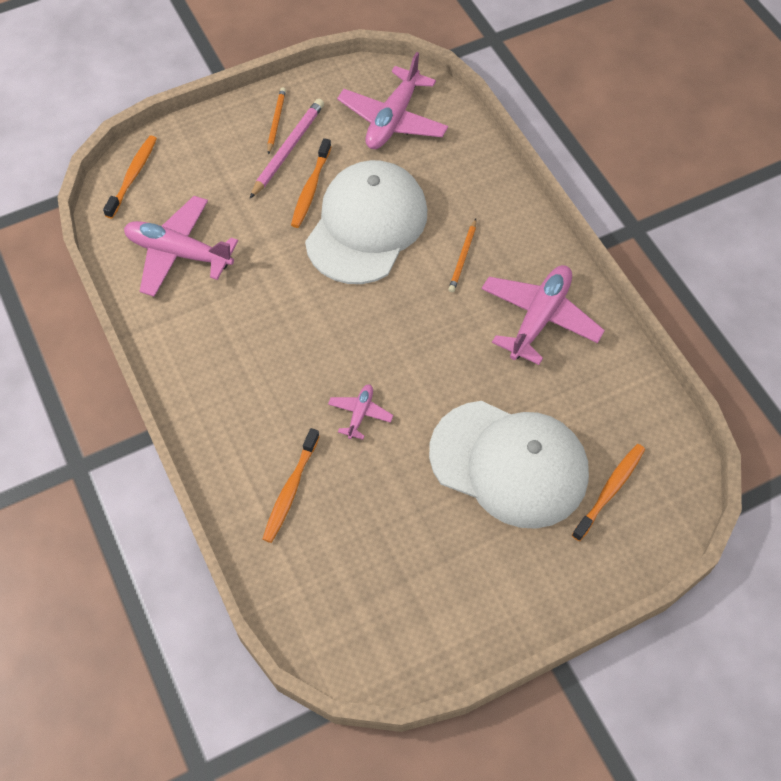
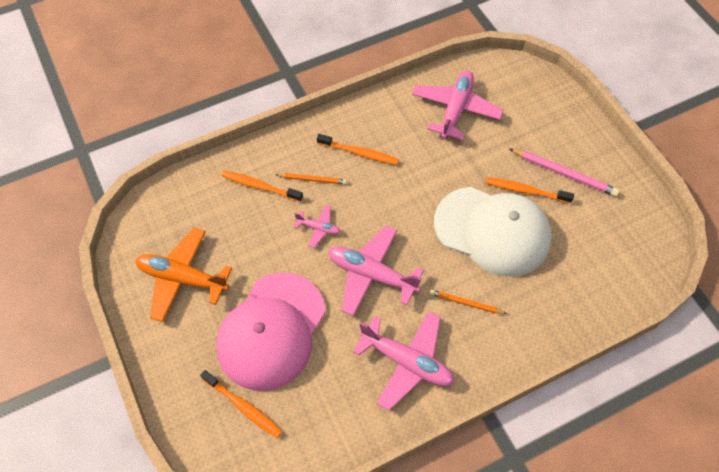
camera: 90 degrees right, 0 degrees up
(133, 176) = (523, 77): orange toothbrush -> orange toothbrush (359, 153)
(276, 121) = (592, 164): orange pencil -> orange pencil (312, 179)
(393, 119) = (610, 250): pink plane -> pink plane (371, 274)
(438, 581) = (182, 278): none -> orange plane
(509, 463) = (272, 331): white cap -> pink cap

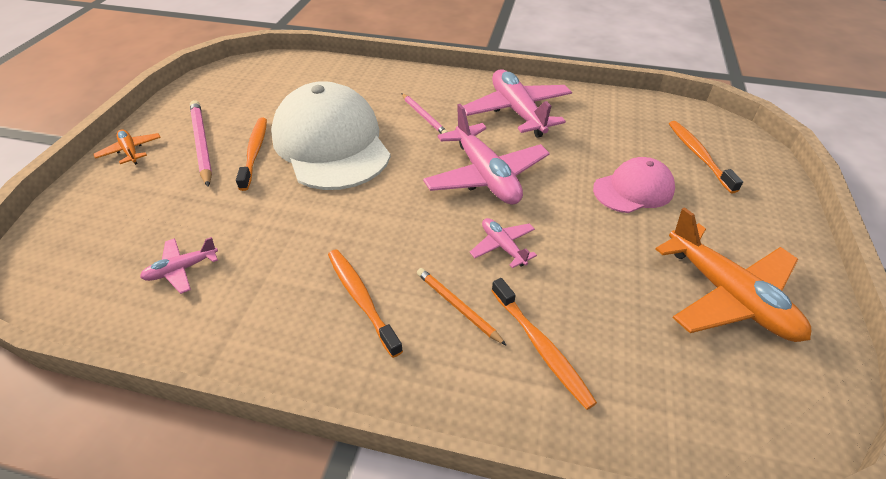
camera: 140 degrees left, 15 degrees down
(272, 331) = (633, 189): pink cap -> pink cap, size x0.52
(455, 109) = (182, 269): pink plane -> pink plane, size x0.49
(466, 303) = (423, 116): orange pencil -> pink pencil
(525, 191) = (255, 152): orange toothbrush -> orange toothbrush turned 150 degrees counterclockwise
(591, 140) = (130, 151): none -> orange plane

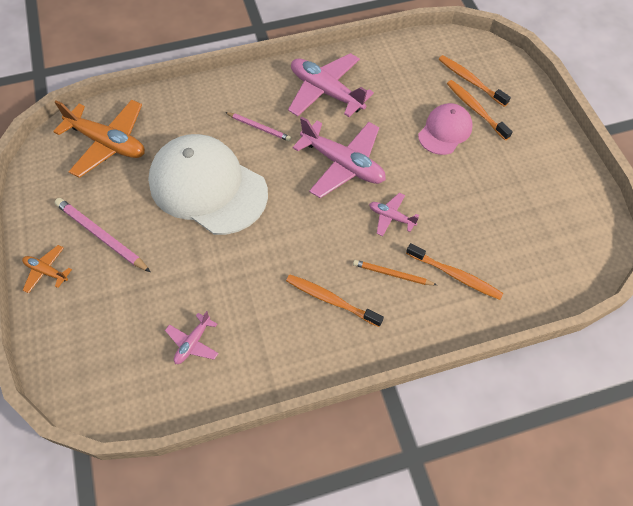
camera: 30 degrees left, 15 degrees up
(255, 152) = (154, 223): orange toothbrush -> orange toothbrush (475, 109)
(728, 296) = (535, 188): orange plane -> orange plane (108, 143)

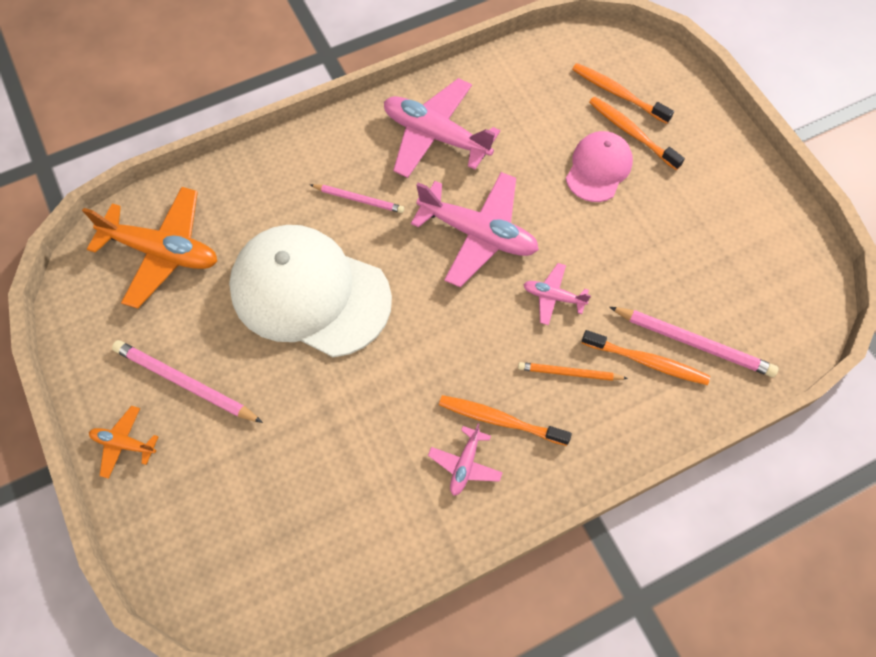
camera: 10 degrees left, 5 degrees up
(193, 343) = (338, 506): pink plane -> pink plane (465, 464)
(495, 267) = (693, 343): none -> pink pencil

